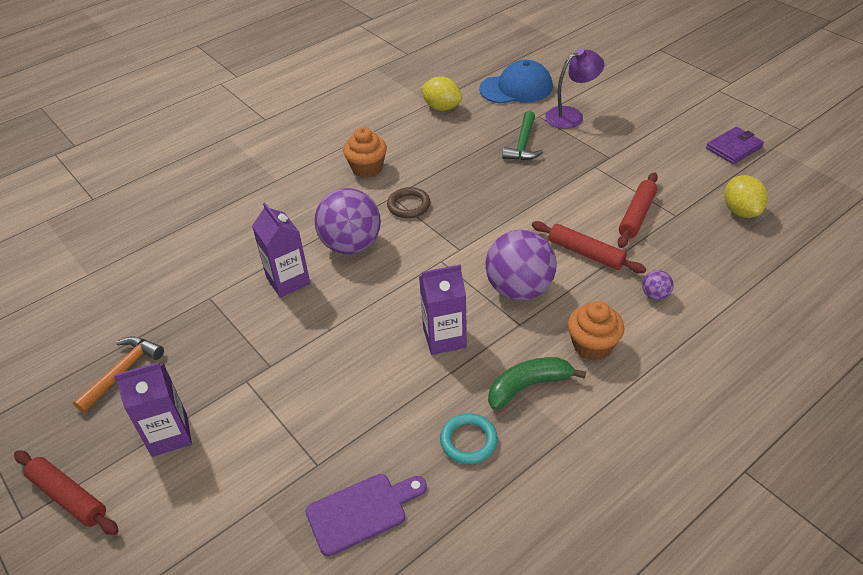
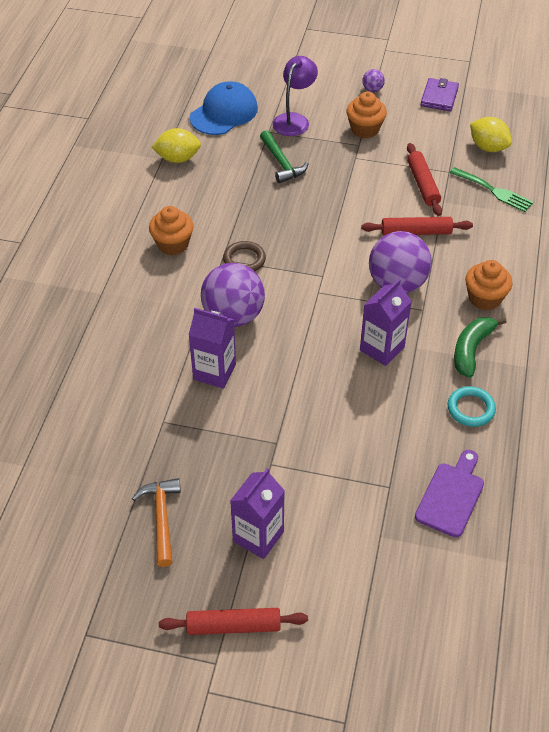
camera: 40 degrees left, 5 degrees up
(629, 147) = (365, 129): none -> orange cupcake
(655, 295) = (490, 240): purple ball -> purple ball (372, 89)
(706, 253) = (494, 191): none -> green fork

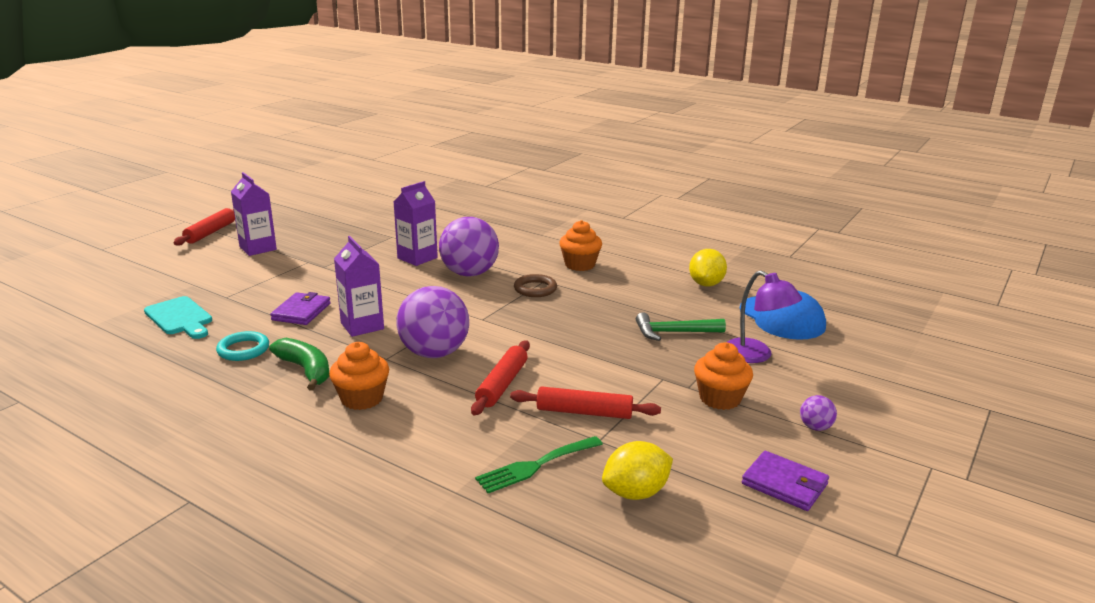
camera: 110 degrees right, 25 degrees down
(161, 518) = (314, 226): orange hammer -> none
(383, 406) = (301, 311): none -> purple wallet
(451, 496) = (180, 318): purple cutting board -> turquoise cutting board

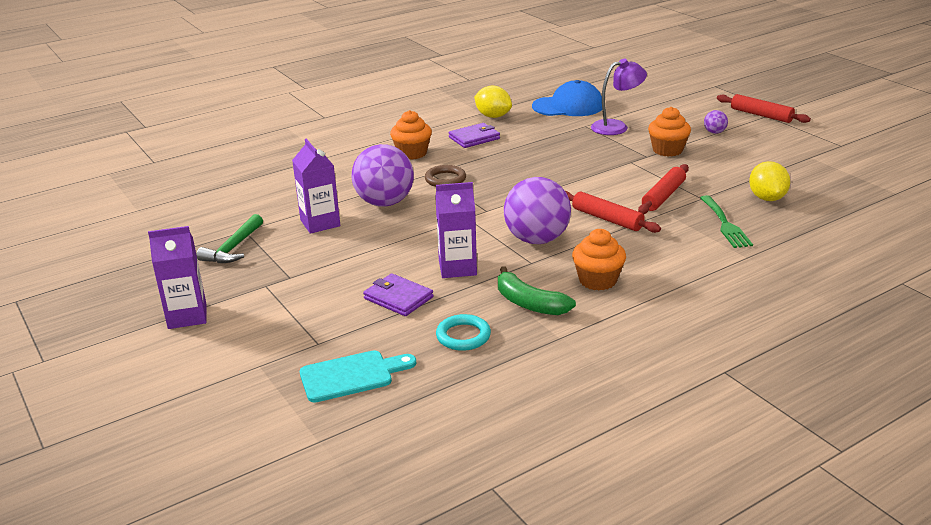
camera: 65 degrees left, 5 degrees up
(210, 232) = (87, 350): red rolling pin -> red rolling pin (761, 115)
(306, 370) = (529, 303): green banana -> green banana turned 120 degrees counterclockwise
(674, 332) = (565, 144): green hammer -> green hammer (233, 248)
(784, 484) = (771, 155): purple wallet -> purple wallet (474, 138)

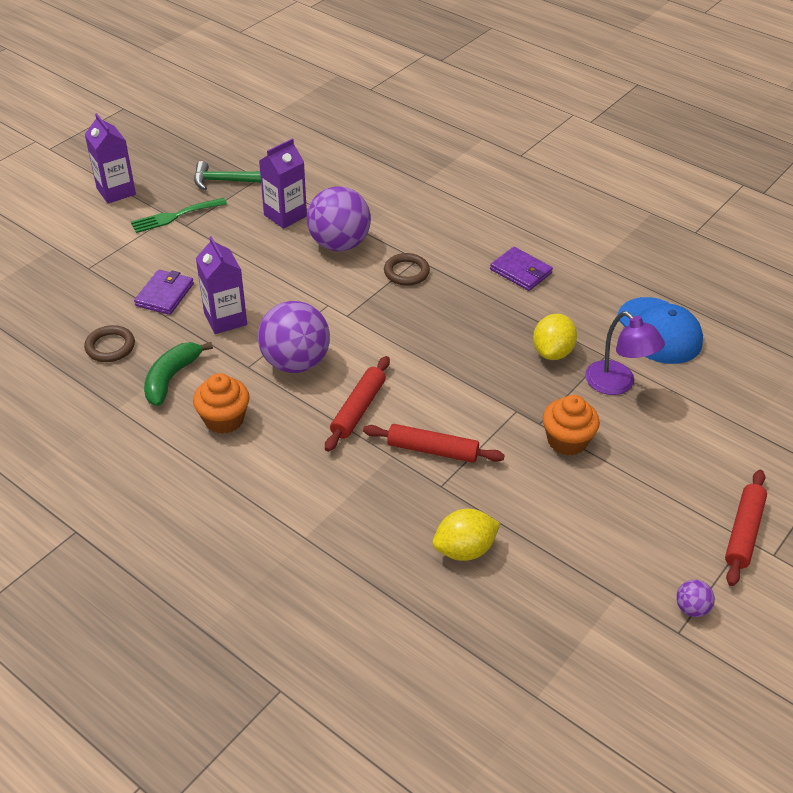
camera: 70 degrees right, 15 degrees up
(351, 376) = (45, 297): turquoise cutting board -> none
(412, 153) = (459, 235): orange cupcake -> none
(463, 336) = (110, 347): turquoise ring -> brown ring
(493, 116) = (591, 273): yellow lemon -> yellow lemon (552, 352)
(714, 132) = (650, 483): purple ball -> purple ball (691, 608)
(725, 224) = (378, 512): green fork -> green fork (174, 216)

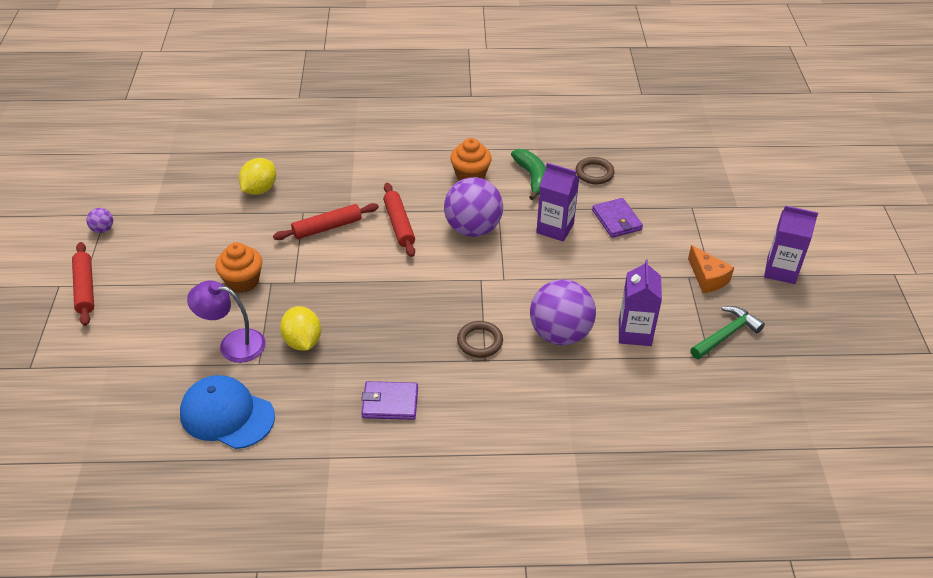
camera: 140 degrees right, 0 degrees up
(174, 216) = (707, 278): green fork -> orange cheese

